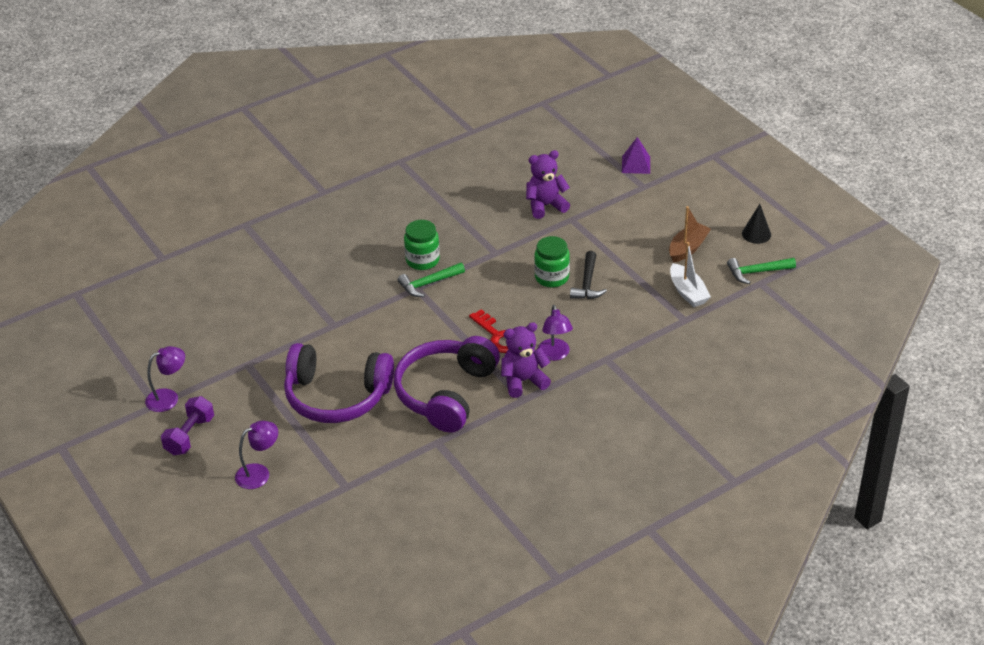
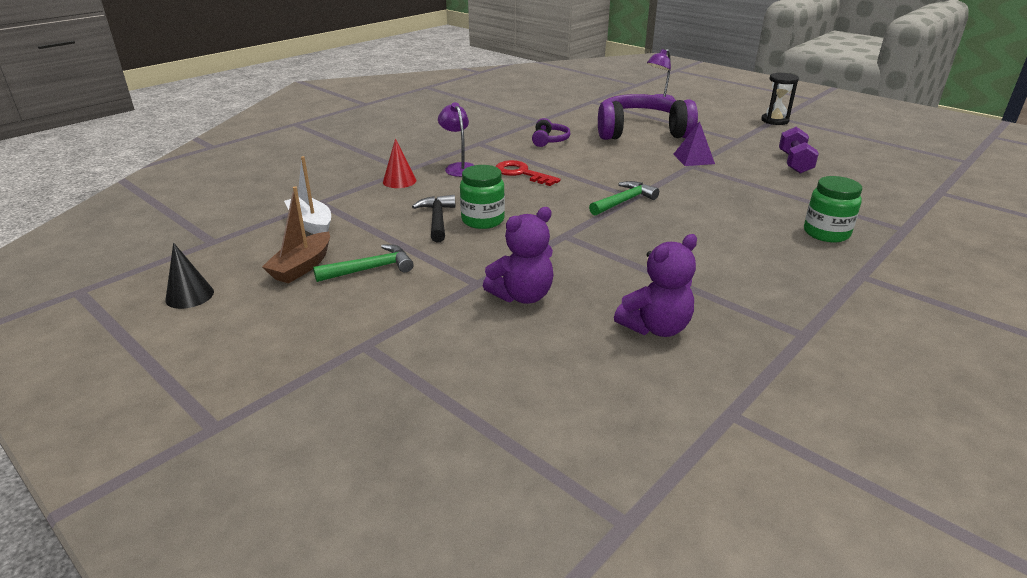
camera: 165 degrees right, 10 degrees down
(169, 397) = (774, 121): purple lamp -> black hourglass
(190, 436) = (730, 109): purple dumbbell -> purple dumbbell (794, 163)
(422, 260) = (649, 219): green jar -> green jar (826, 233)
(446, 393) = (549, 140): purple headphones -> purple headphones, size x0.44
(523, 381) = (483, 151): purple teddy bear -> purple teddy bear (655, 327)
(614, 340) = (399, 181): none -> red cone
(636, 164) = (379, 385): purple pyramid -> purple pyramid (693, 159)
(757, 272) = (211, 251): green hammer -> green hammer (371, 269)

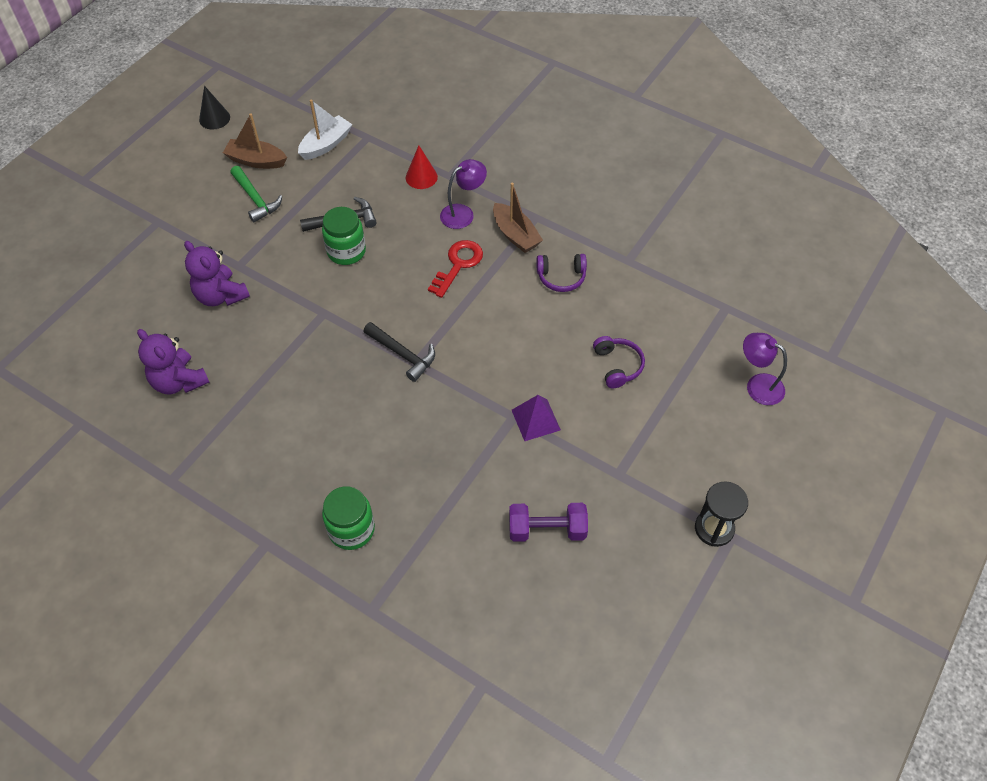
camera: 80 degrees right, 25 degrees up
(496, 151) = (515, 235): none -> brown boat
(624, 201) = (403, 354): green hammer -> black hammer
(641, 131) = (617, 366): purple headphones -> purple headphones, size x0.44

